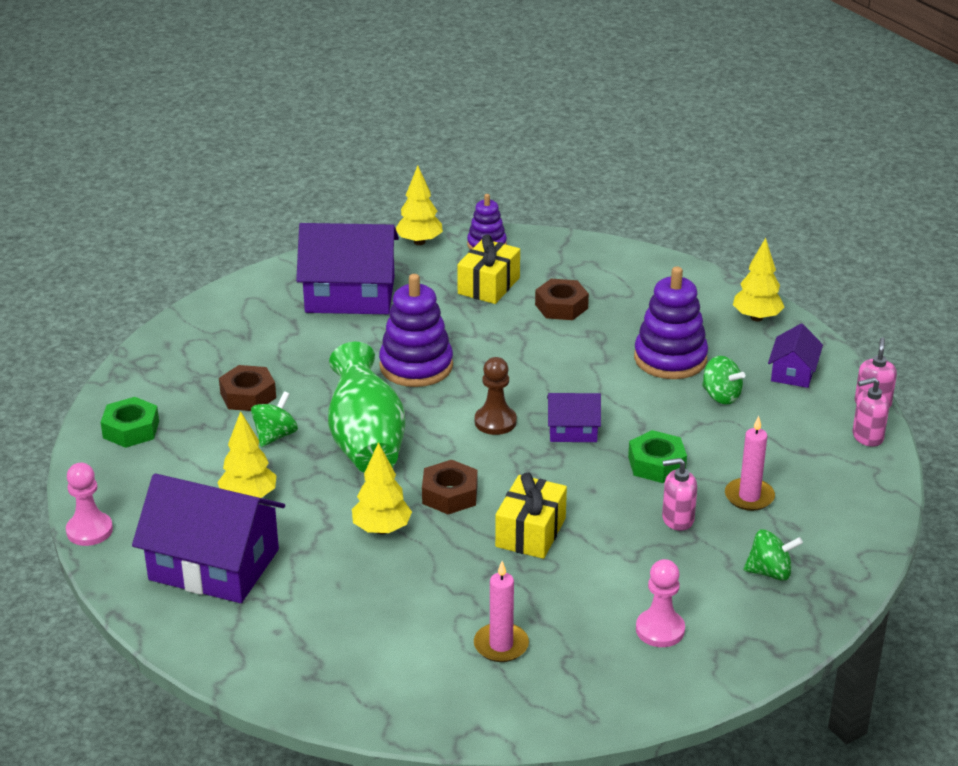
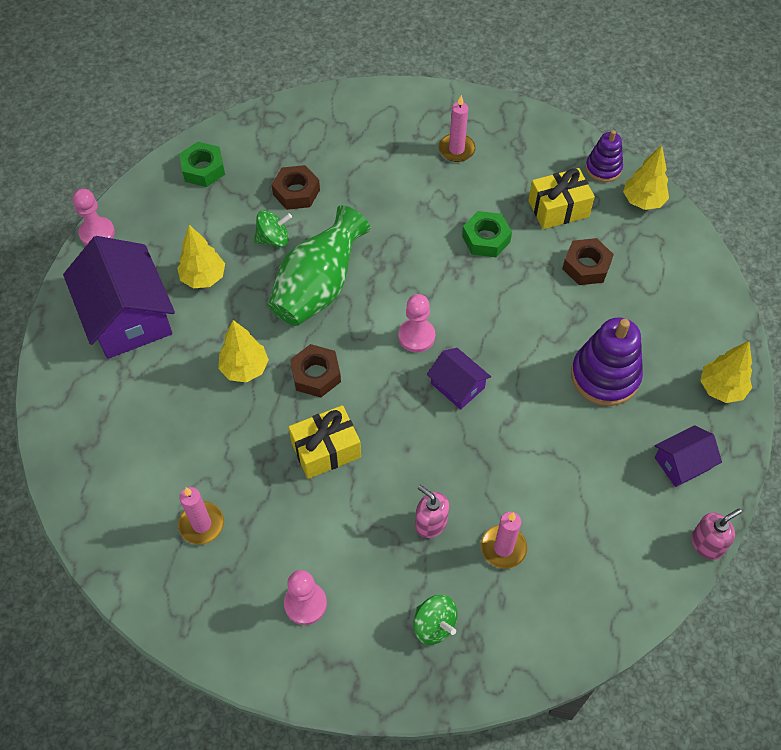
camera: 45 degrees right, 25 degrees up
(350, 295) = (456, 149): purple house -> pink candle
(416, 366) = (424, 246): purple stacking toy -> none
(419, 242) = (559, 133): yellow tree -> yellow tree (643, 201)
(495, 422) = (416, 336): brown pawn -> pink pawn
(656, 464) = (476, 463): green nut -> green nut (486, 239)
(721, 396) = (598, 440): green spinning top -> none
(867, 436) = (661, 571): pink soap dispenser -> none

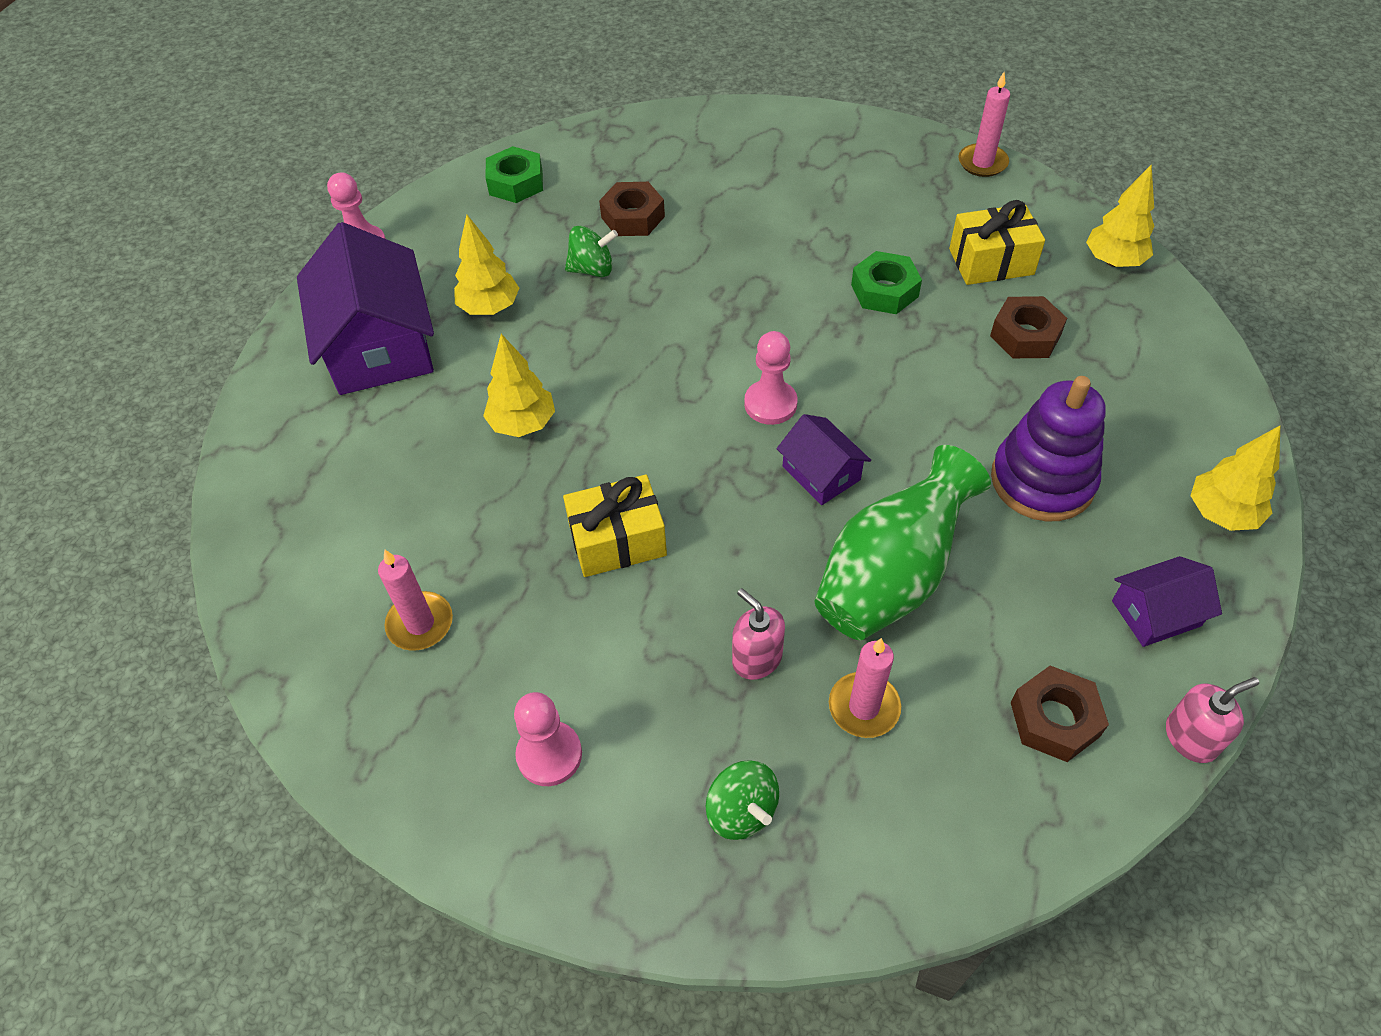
camera: 10 degrees right, 5 degrees down
(316, 375) = (620, 440): brown nut -> brown nut (1054, 719)
(318, 288) = (642, 332): green vase -> green vase (890, 576)
(456, 149) = (856, 182): pink candle -> pink candle (982, 163)
(603, 168) = (1059, 218): purple stacking toy -> none

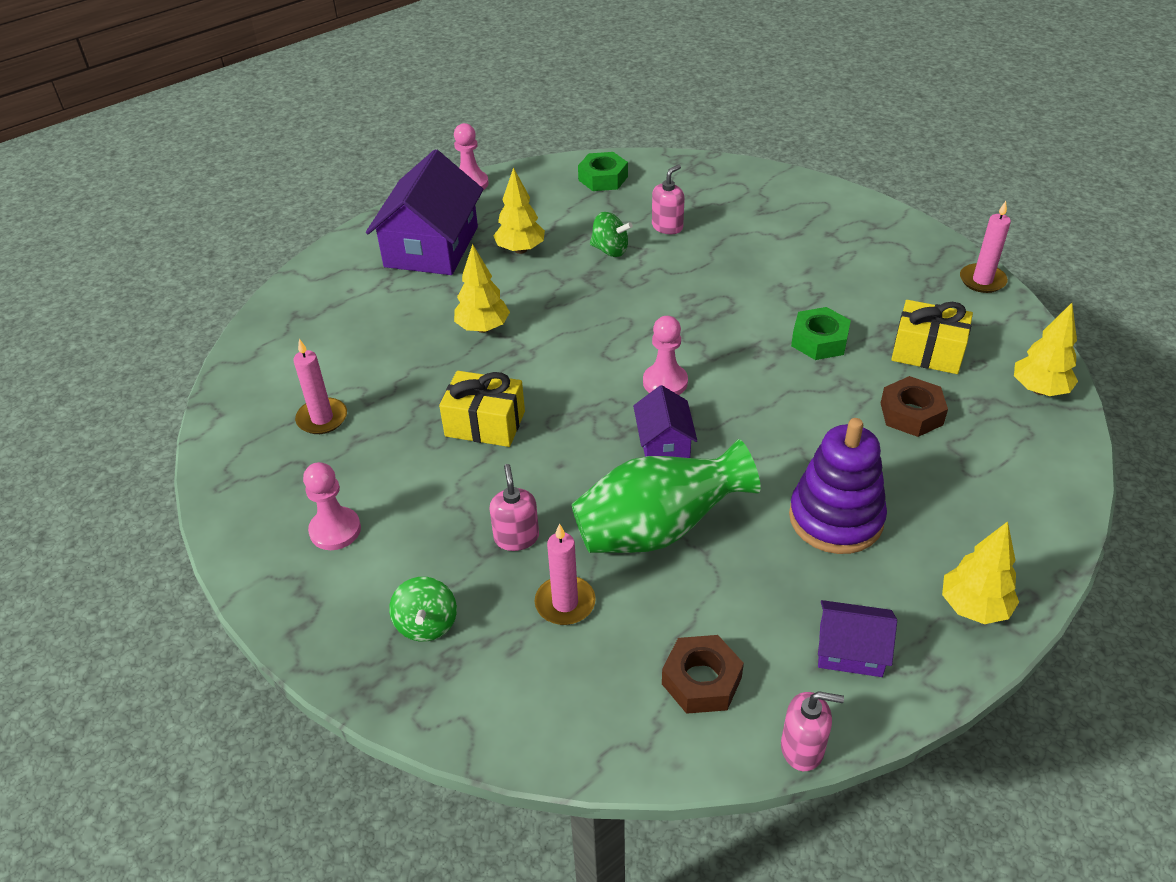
camera: 30 degrees right, 10 degrees down
(633, 217) = (667, 227): brown nut -> pink soap dispenser

